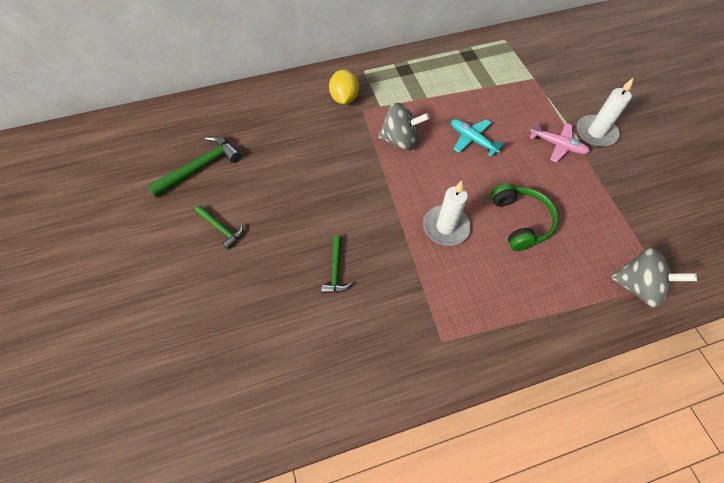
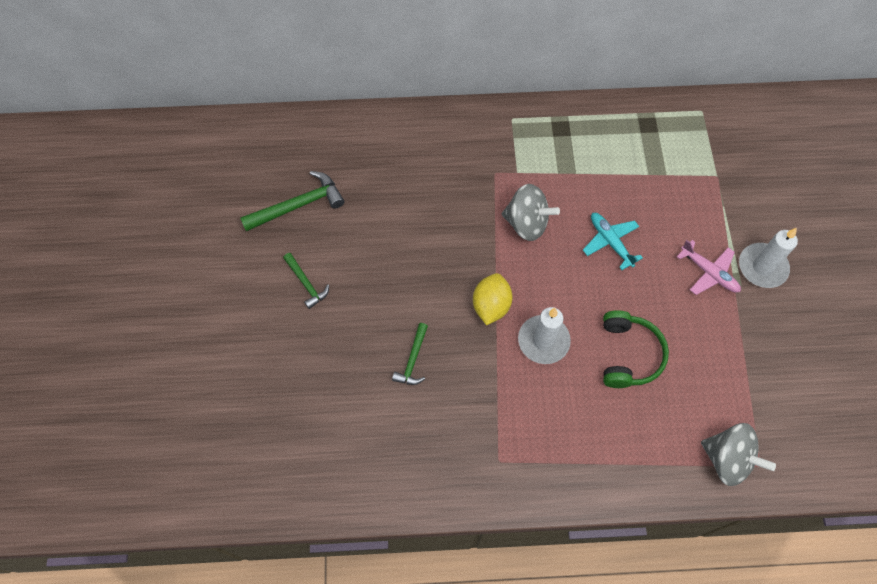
camera: 15 degrees right, 5 degrees up
(344, 98) = (478, 153): yellow lemon -> yellow lemon (491, 306)

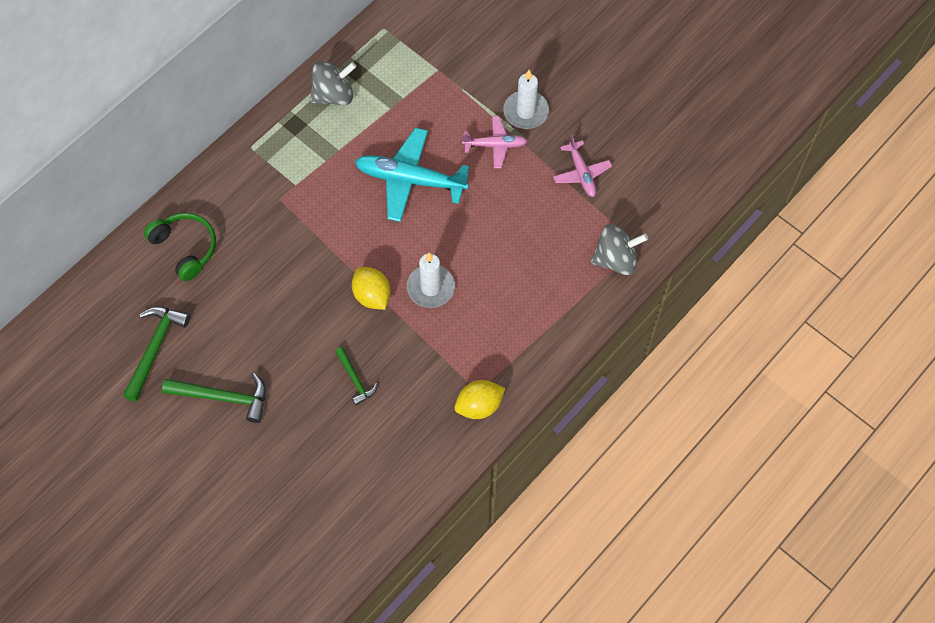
camera: 45 degrees left, 0 degrees up
(306, 283) = (223, 397): green hammer -> green hammer, size x1.67
(487, 474) = (479, 406): none -> yellow lemon
(526, 223) = (339, 216): grey spinning top -> grey spinning top (334, 95)
(610, 242) = (410, 180): turquoise plane -> turquoise plane, size x1.77
(628, 354) = (494, 247): green headphones -> green headphones (185, 248)
(765, 358) = (581, 173): none -> pink plane

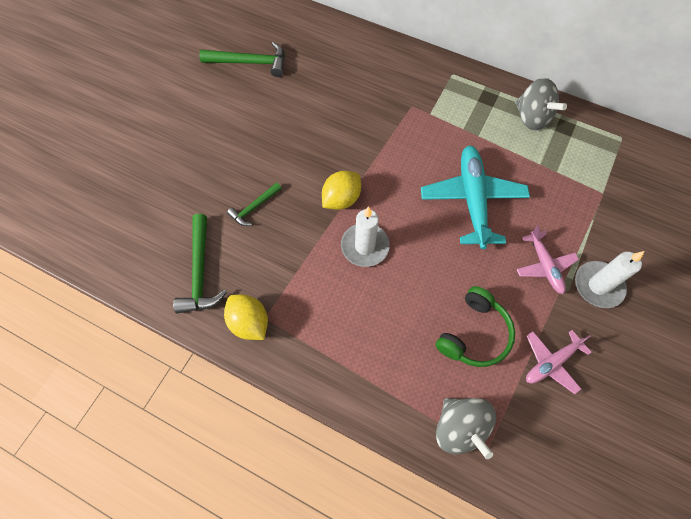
camera: 75 degrees right, 0 degrees up
(185, 248) = (343, 57): green headphones -> green headphones (474, 334)
(223, 397) = (217, 117): green hammer -> green hammer (200, 272)

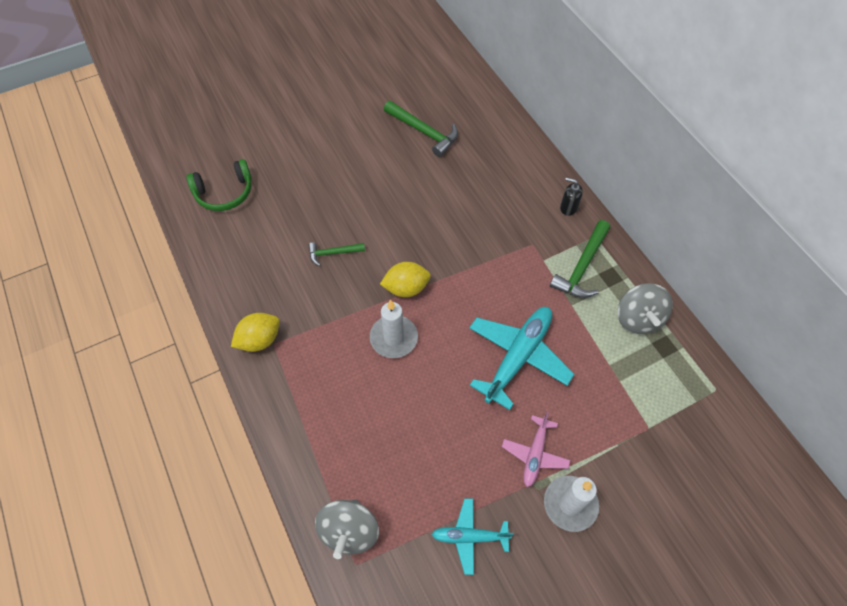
camera: 35 degrees right, 5 degrees down
(200, 272) = (255, 278): green hammer -> green hammer (582, 267)
(249, 322) = (259, 340): yellow lemon -> yellow lemon turned 60 degrees clockwise
(415, 62) = (568, 207): none -> black soap dispenser
(474, 334) = (424, 468): green headphones -> green headphones (224, 193)
(551, 362) = (469, 536): pink plane -> turquoise plane

